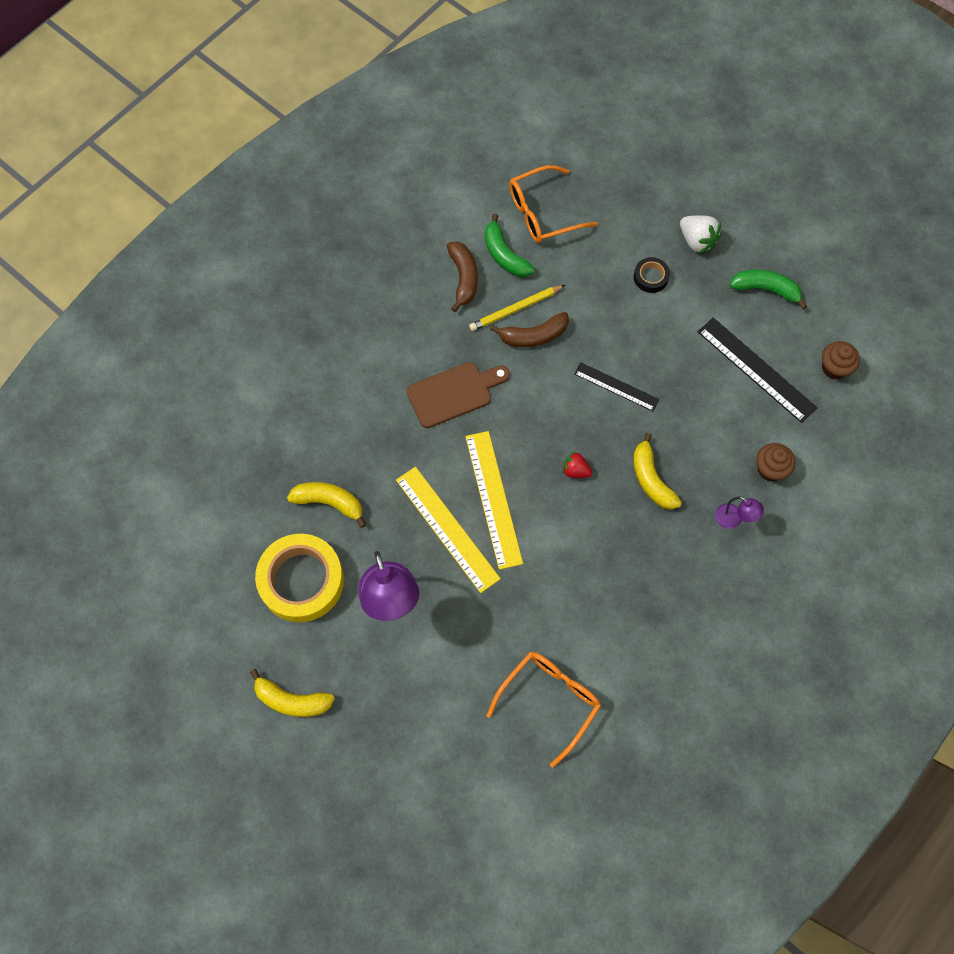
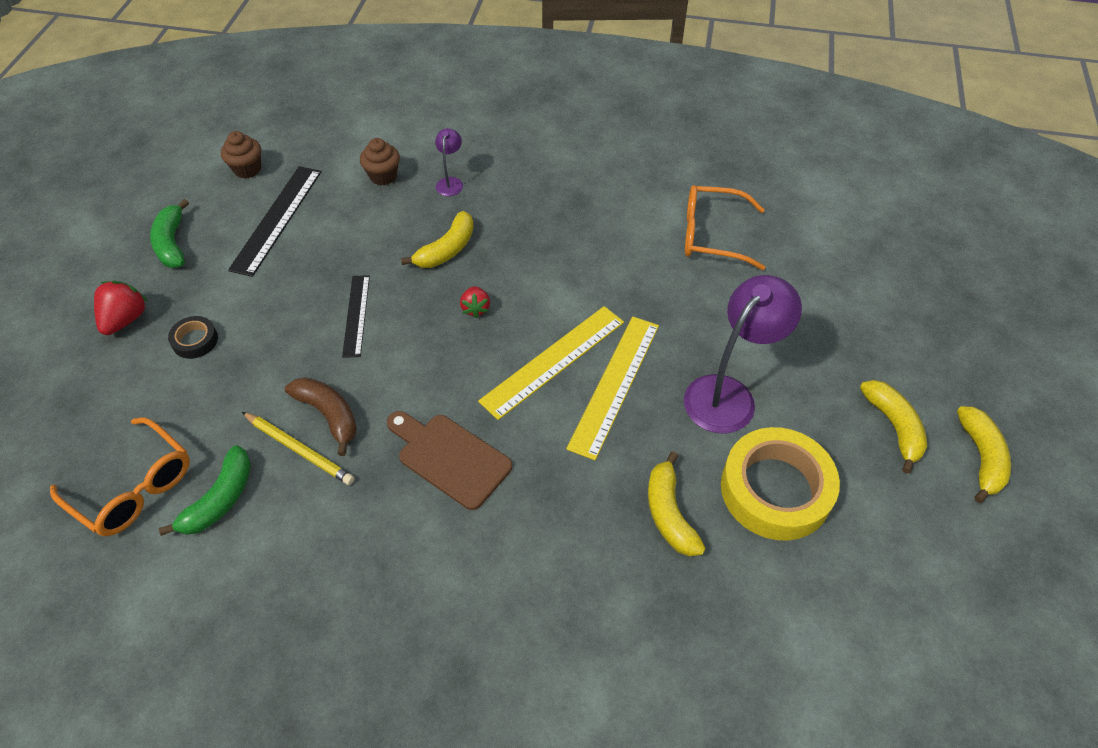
camera: 120 degrees left, 15 degrees down
(231, 742) = (980, 457): none -> yellow banana
(463, 278) = (277, 529): brown banana -> none
(697, 241) = (125, 319): white strawberry -> red strawberry

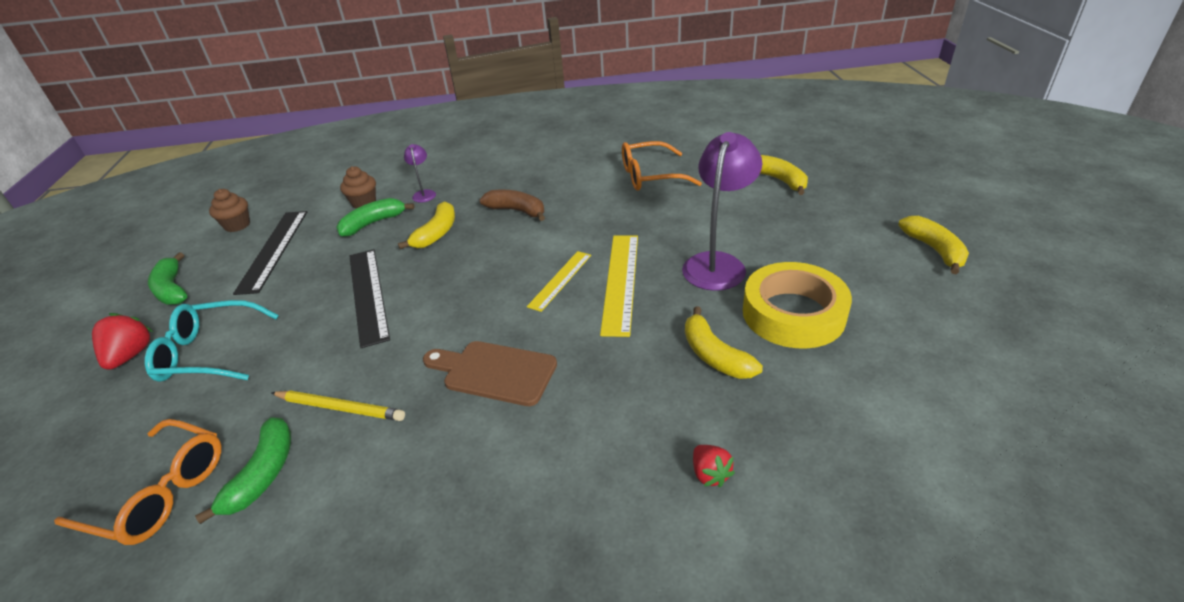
camera: 15 degrees left, 15 degrees down
(195, 340) = (209, 353): black tape -> turquoise glasses
(328, 415) = (363, 373): brown banana -> brown banana (517, 211)
(356, 315) = (368, 295): black ruler -> black ruler, size x1.60
(385, 212) = (373, 223): none -> green banana
(475, 308) = (477, 264): red strawberry -> red strawberry (710, 474)
(553, 361) = (560, 280): yellow ruler -> yellow ruler, size x0.63
(893, 427) = (857, 249): yellow banana -> yellow banana (780, 180)

